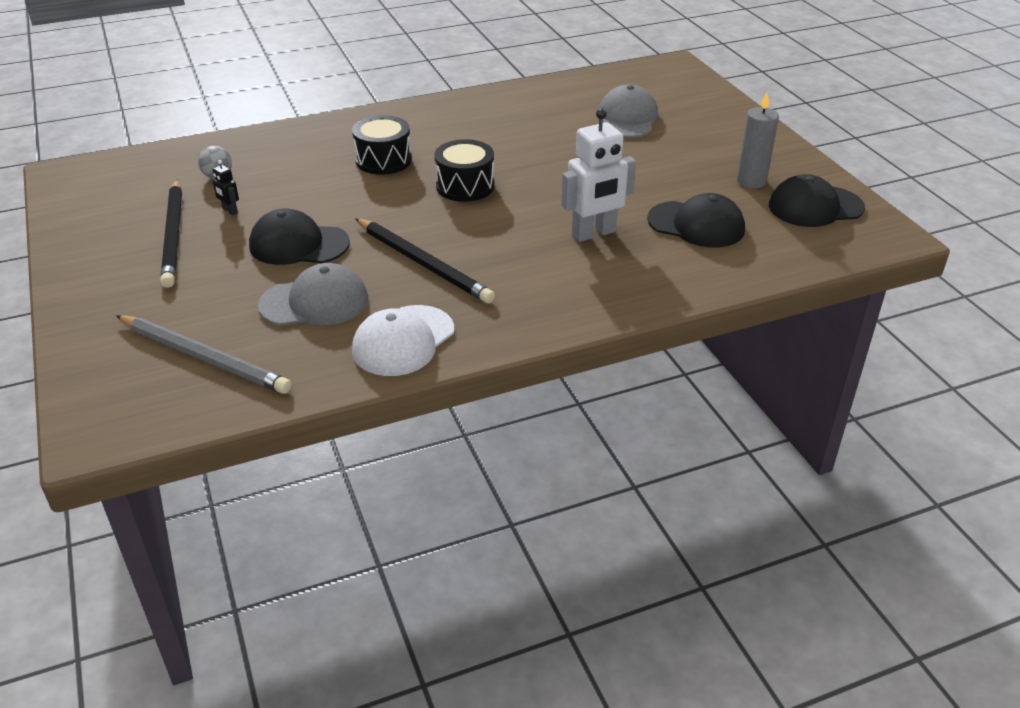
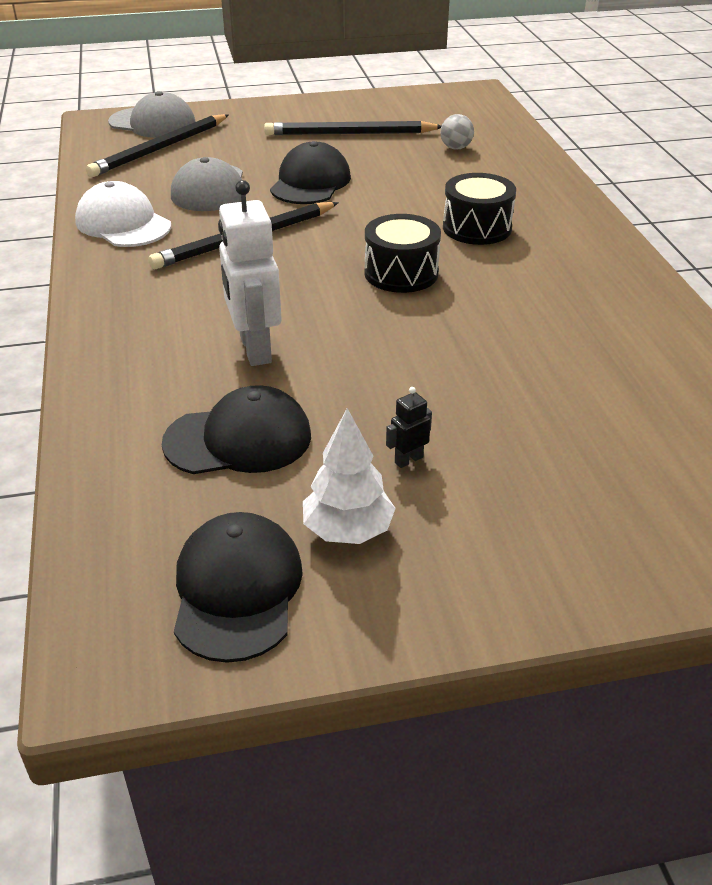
camera: 100 degrees right, 0 degrees up
(204, 357) = (160, 149): grey pencil -> black pencil
(230, 211) = (385, 154): black robot -> black robot (408, 460)
(627, 118) = (594, 432): grey cap -> grey cap (152, 123)
(696, 225) = (238, 439): black cap -> black cap turned 135 degrees counterclockwise
(751, 181) = (348, 531): grey candle -> white tree

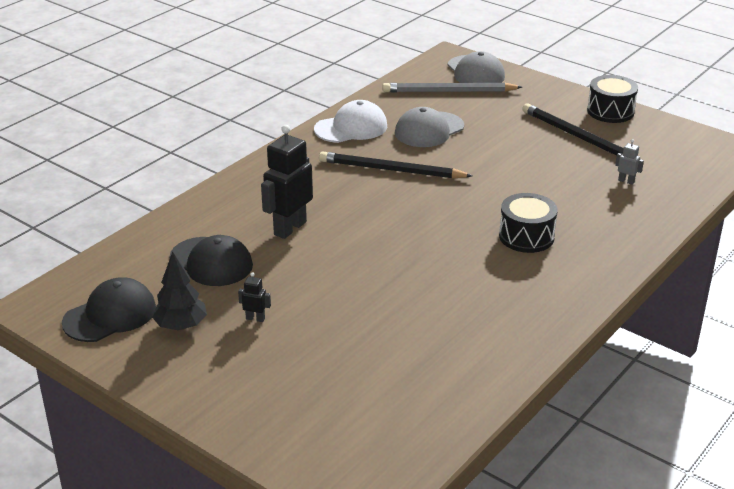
camera: 50 degrees right, 5 degrees down
(123, 224) = (351, 128): white cap -> white cap turned 60 degrees clockwise
(160, 149) = (449, 91): black pencil -> grey pencil
(254, 349) = (289, 228): white robot -> black robot
(310, 182) = (489, 156): black cap -> none
(348, 531) = (181, 326): white tree -> black tree
(401, 273) = (430, 235): black drum -> black drum (610, 111)
(456, 148) = (626, 181): grey ball -> grey robot

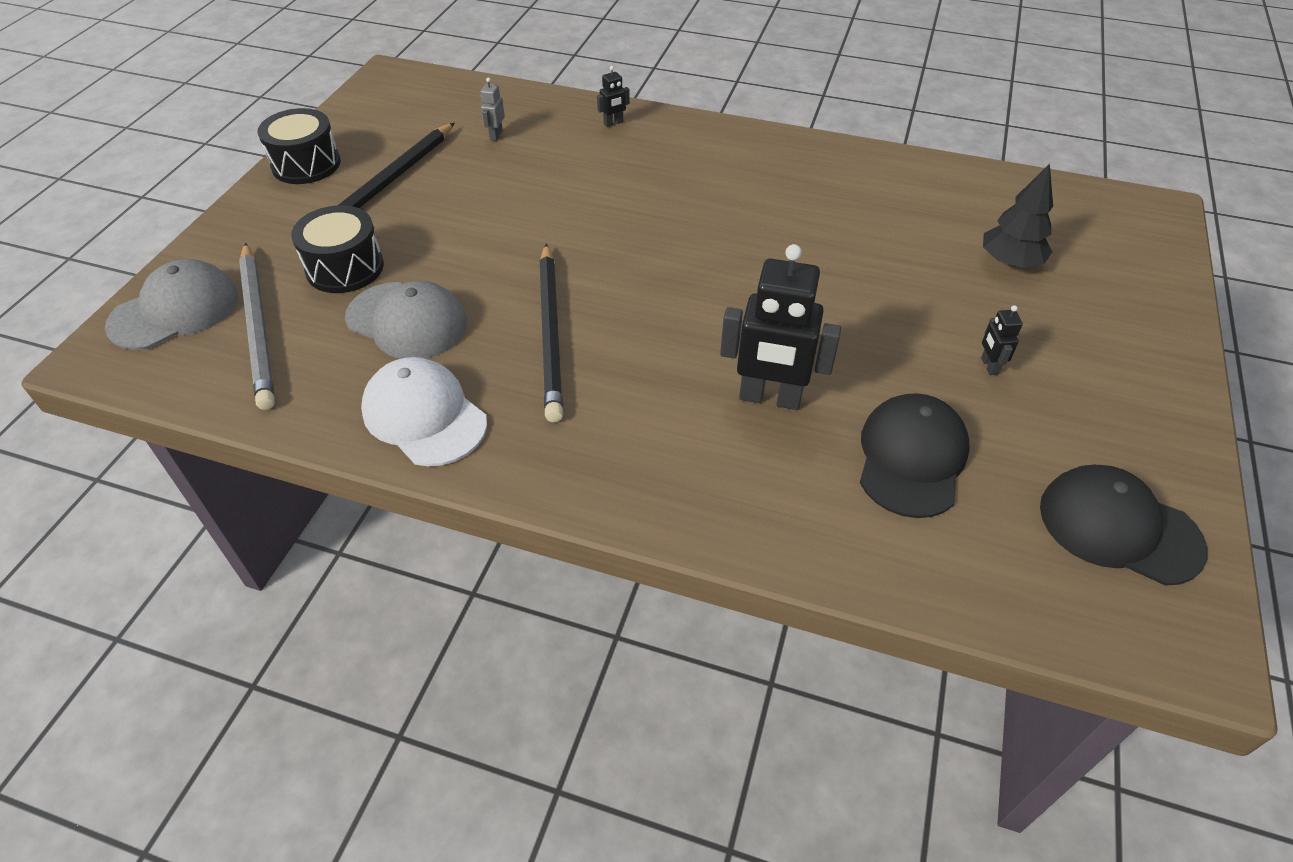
camera: 110 degrees left, 15 degrees up
(181, 326) = (1066, 434): black tree -> black tree (1010, 262)
(526, 236) = (660, 187): black drum -> black drum (345, 268)
(628, 234) = (613, 123): none -> black robot

